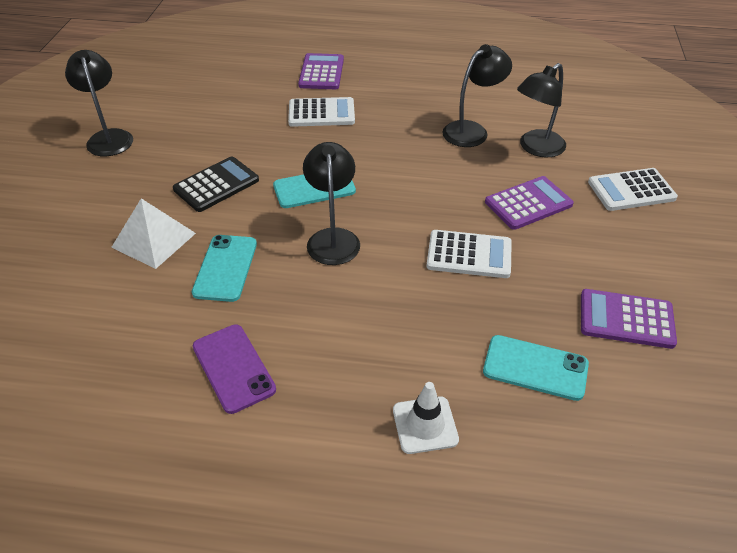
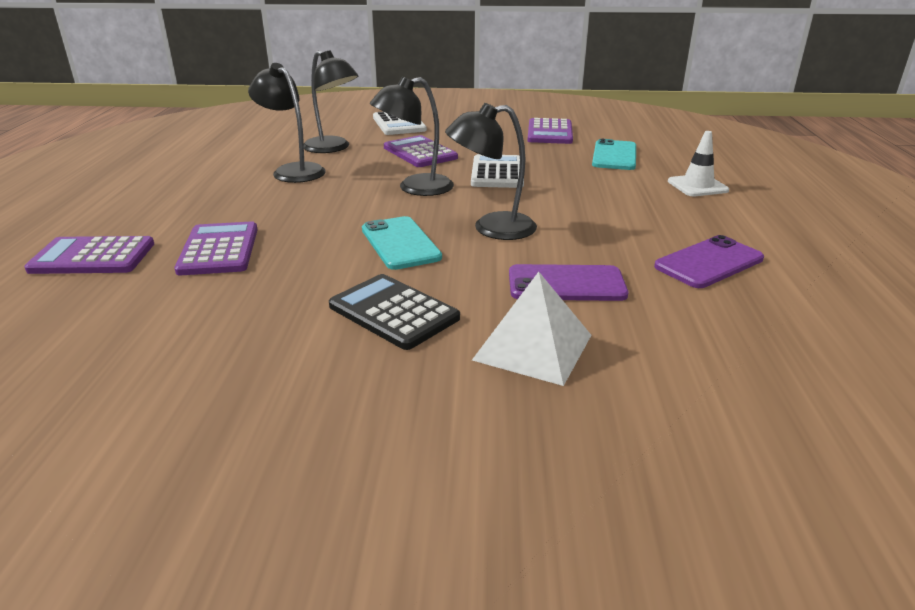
camera: 95 degrees left, 15 degrees down
(109, 137) = (215, 469): black lamp -> black lamp (415, 188)
(225, 268) = (566, 284): turquoise phone -> purple phone
(321, 113) = (219, 250): white calculator -> purple calculator

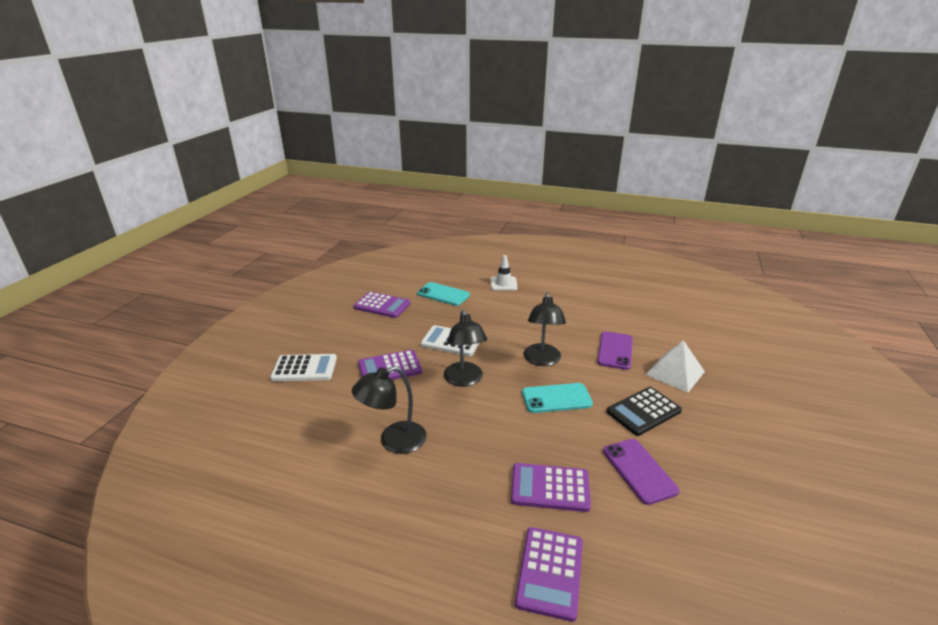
camera: 75 degrees left, 0 degrees up
(332, 148) = (347, 413): black lamp -> none
(709, 263) = (596, 308): purple phone -> purple phone (639, 471)

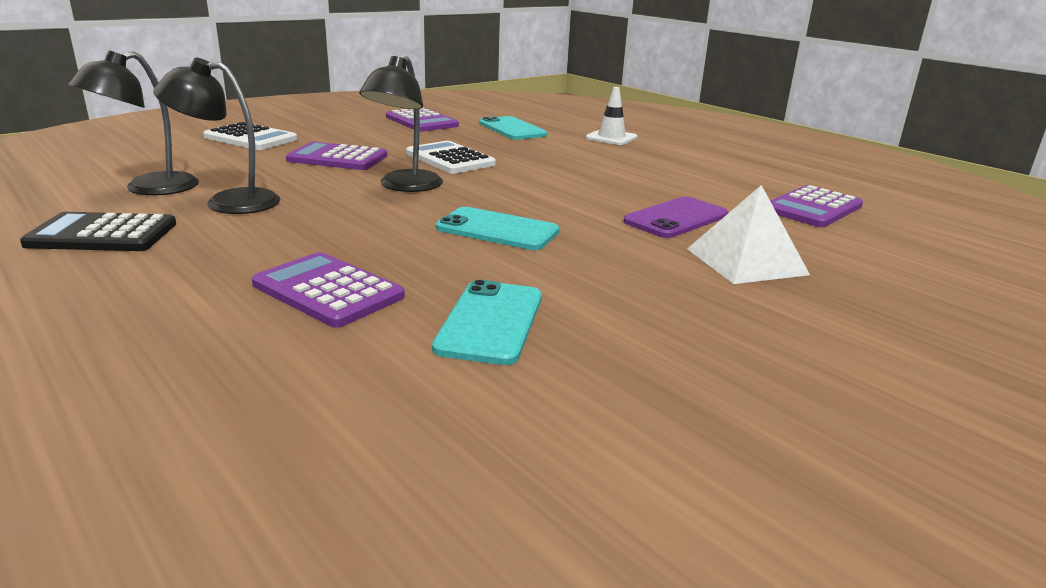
camera: 30 degrees right, 5 degrees down
(542, 360) = (542, 198): black lamp -> black lamp (149, 189)
(550, 572) = (169, 354): purple calculator -> purple calculator (812, 208)
(639, 471) = (491, 322): purple phone -> turquoise phone
(643, 411) = (613, 277): black calculator -> black calculator (102, 234)

